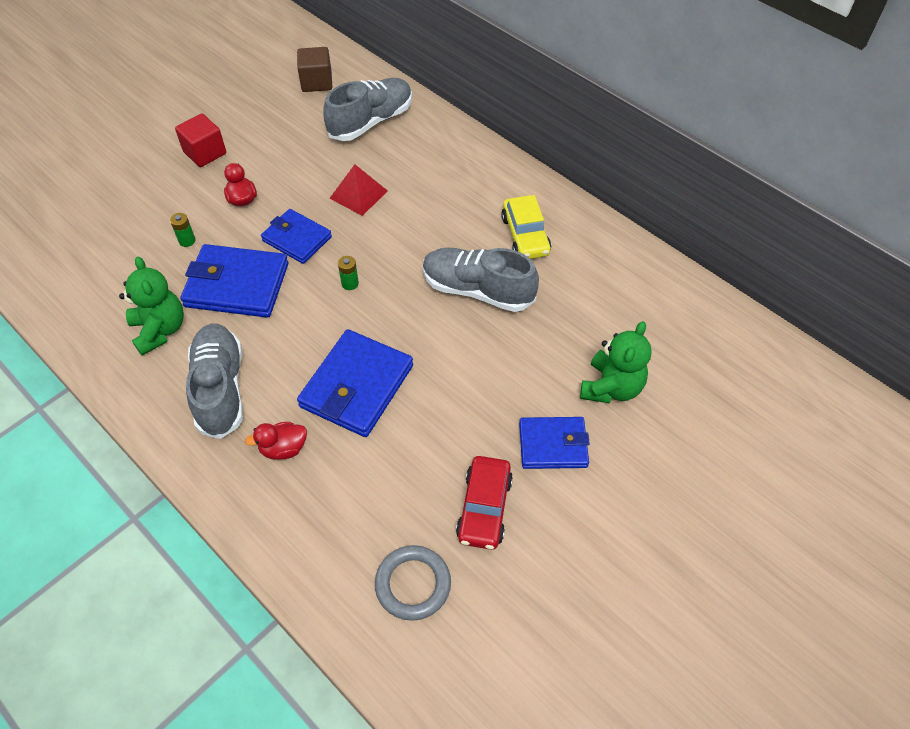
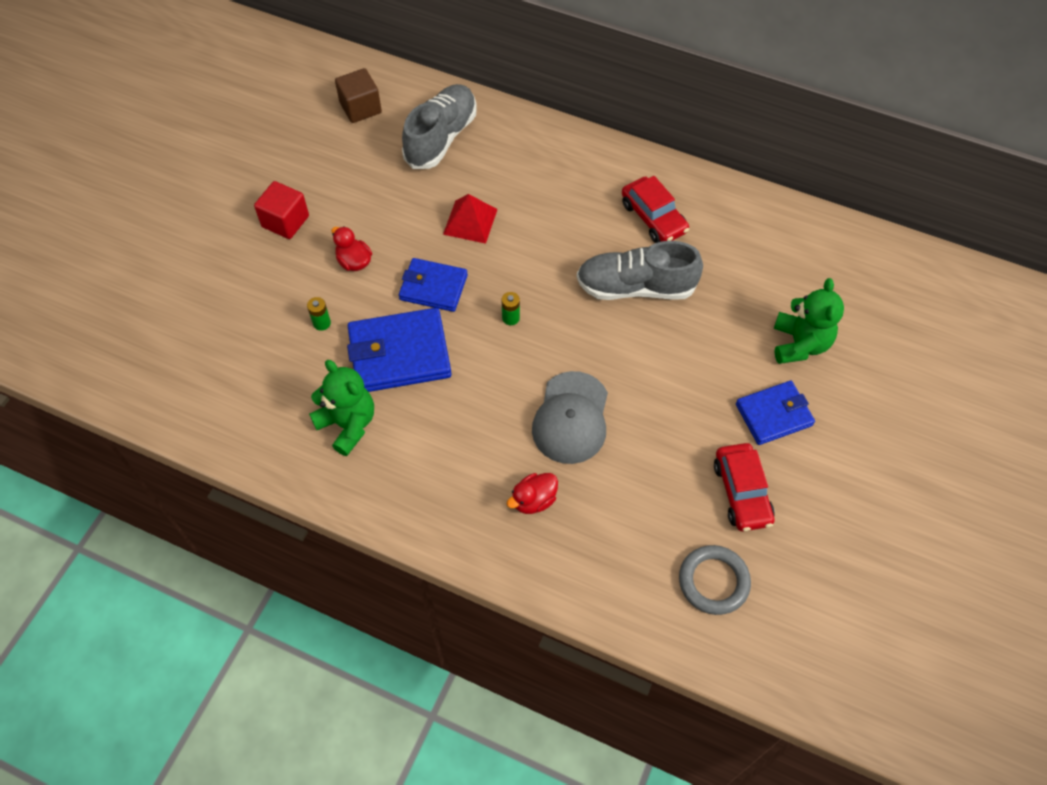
camera: 20 degrees left, 5 degrees up
(220, 388) = (441, 463): grey shoe -> none
(357, 386) = (571, 418): blue wallet -> grey cap
(525, 235) = (653, 217): yellow car -> red car

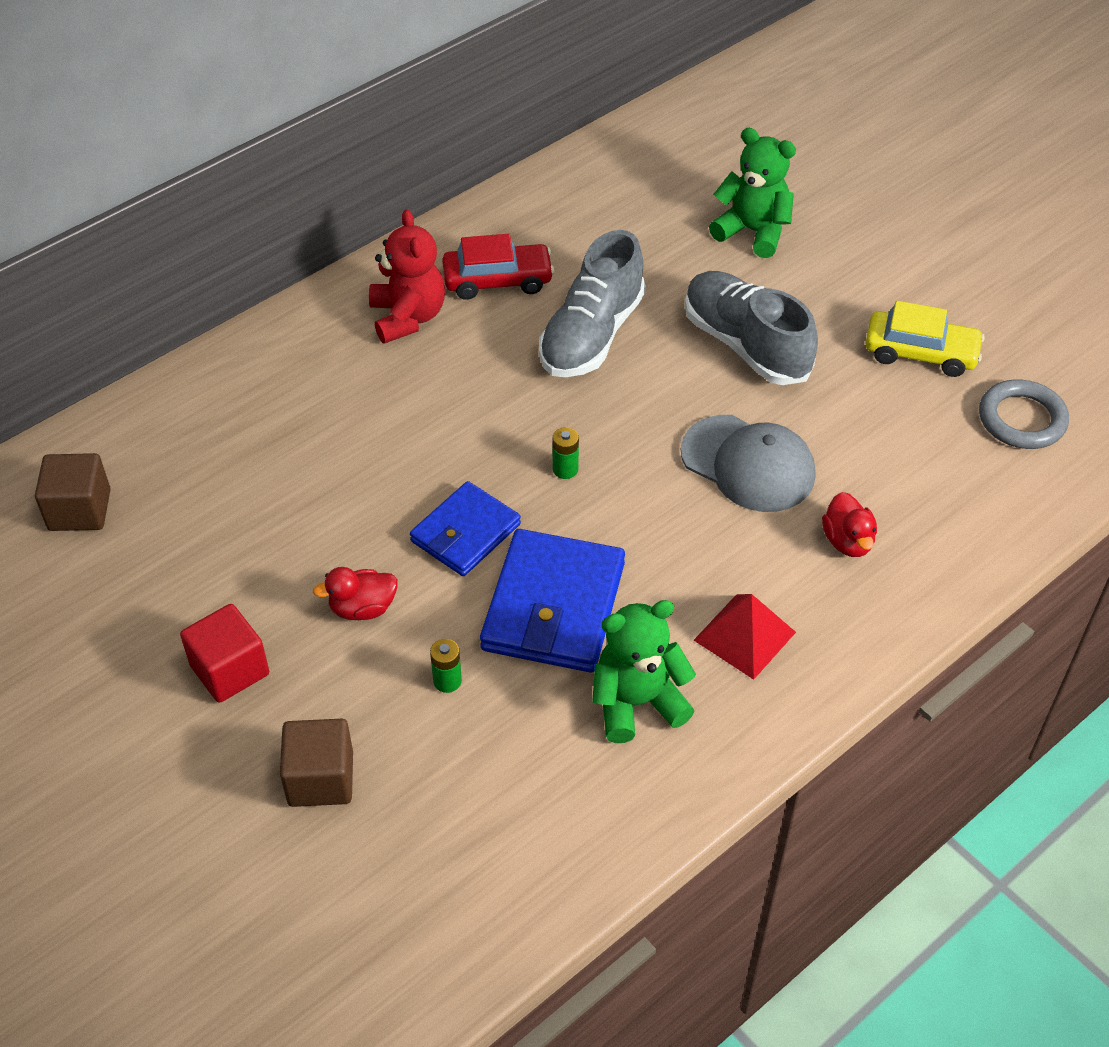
camera: 65 degrees left, 10 degrees down
(233, 292) = (320, 779): none -> brown cube
(441, 137) = (210, 437): grey shoe -> grey shoe (745, 344)
(470, 221) = (380, 456): red pyramid -> red pyramid (744, 636)
(591, 186) = (408, 317): none -> red teddy bear
(742, 492) = (920, 353): red car -> yellow car
(773, 414) = (833, 288): blue wallet -> none

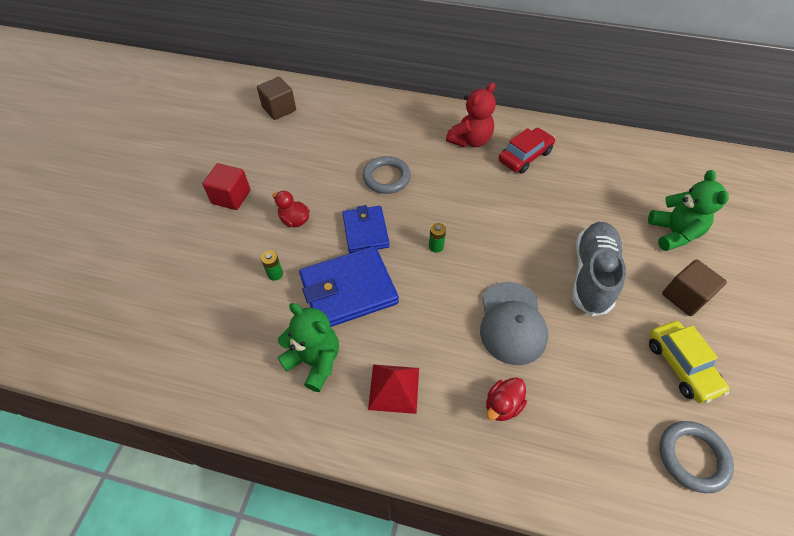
camera: 55 degrees right, 5 degrees up
(320, 779) = (192, 260): brown cube -> brown cube (684, 296)
(385, 453) = (386, 177): none -> grey ring
(465, 533) = (365, 231): blue wallet -> blue wallet turned 75 degrees clockwise
(498, 280) = (524, 156): red car -> red car turned 90 degrees counterclockwise
(591, 335) = (529, 208): grey shoe -> none

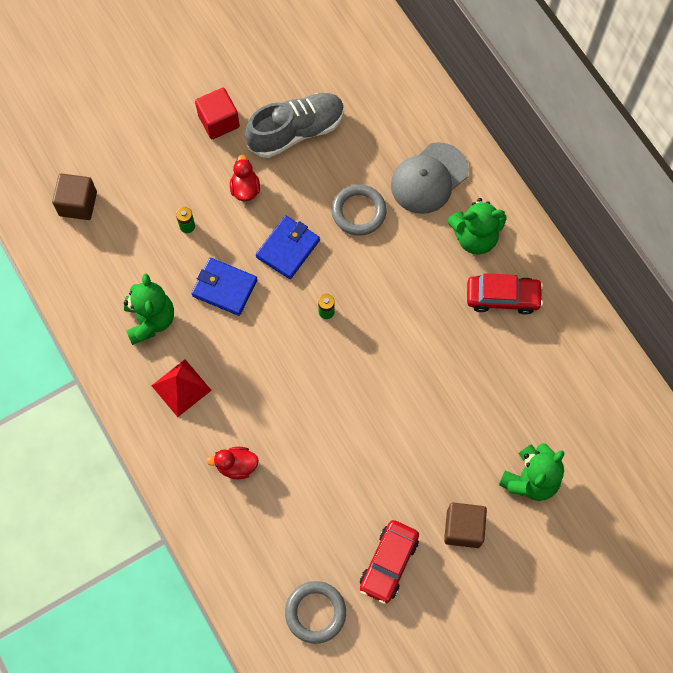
camera: 45 degrees right, 15 degrees up
(279, 109) = (345, 51): brown cube -> brown cube (78, 204)
(348, 290) = (224, 288): blue wallet -> blue wallet, size x0.65
(470, 140) = (475, 237): red teddy bear -> green teddy bear
(512, 323) = (310, 421): grey cap -> grey cap (429, 178)
(592, 275) = (416, 446): grey shoe -> grey shoe (296, 131)
(681, 365) = (389, 563): yellow car -> red car

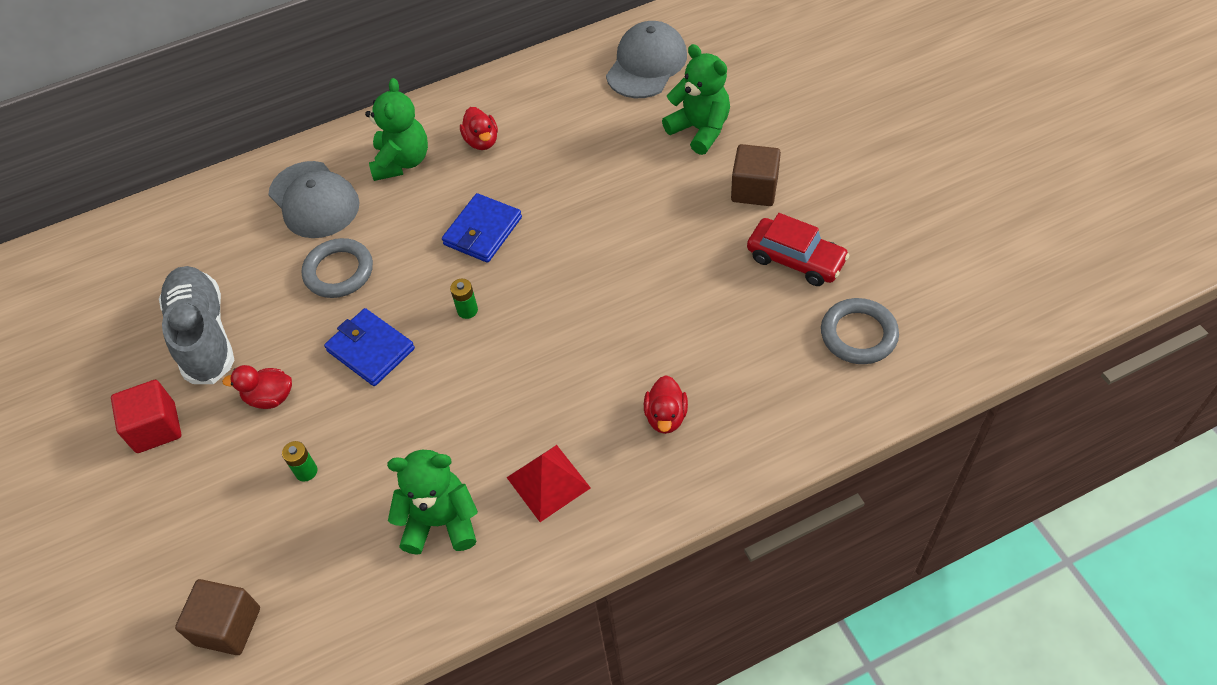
camera: 80 degrees left, 15 degrees down
(224, 288) = (411, 425): blue wallet -> blue wallet (483, 231)
(502, 297) = (482, 141): red car -> red duck
(609, 428) = (646, 64): none -> grey cap

